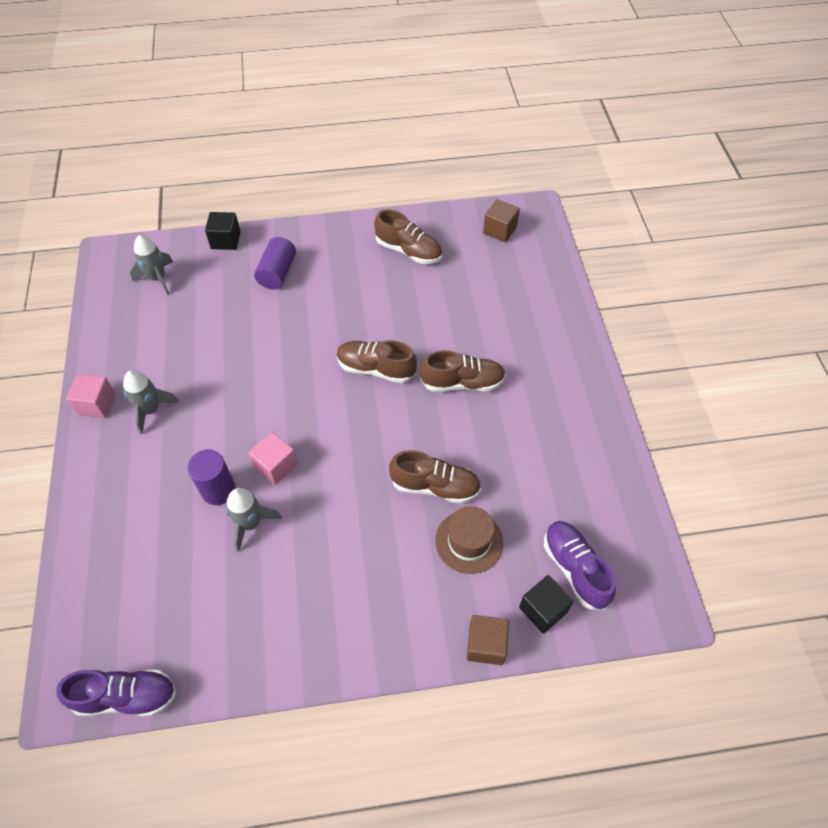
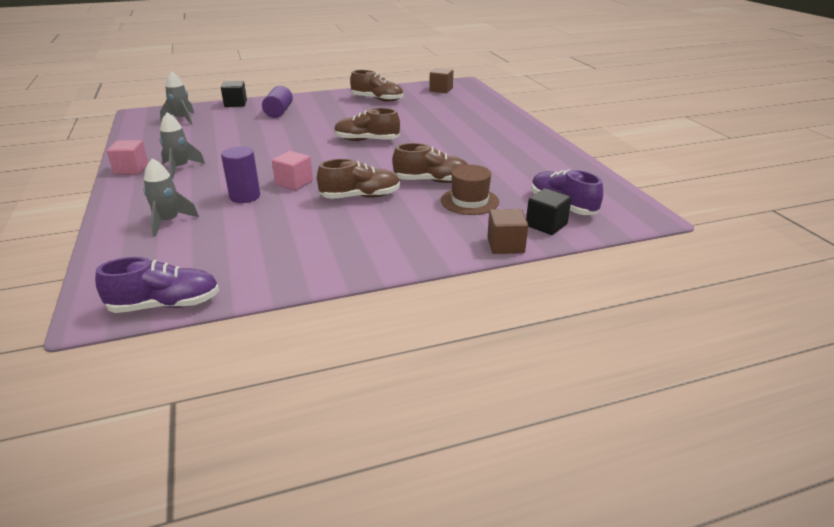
camera: 10 degrees left, 25 degrees down
(250, 523) = (277, 209): grey rocket -> grey rocket (169, 222)
(462, 382) = (437, 141): brown shoe -> brown shoe (360, 197)

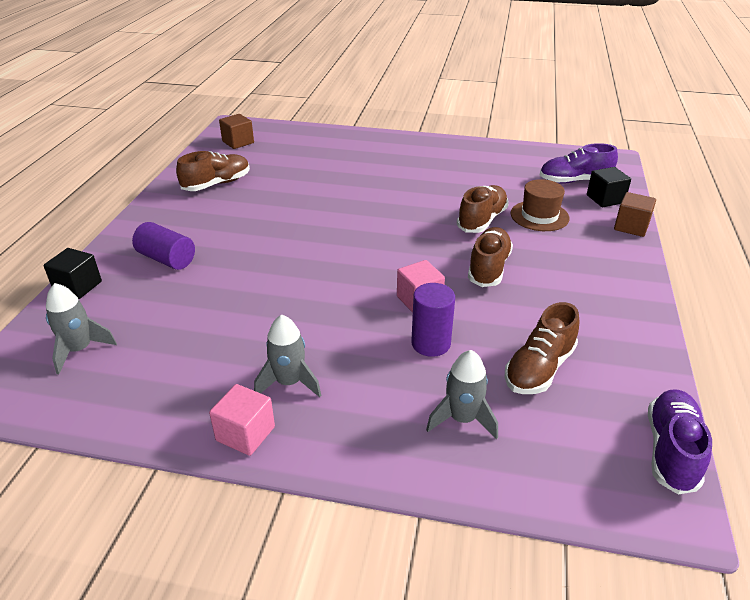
camera: 60 degrees left, 5 degrees up
(366, 140) = (340, 225): brown shoe -> brown shoe (539, 369)

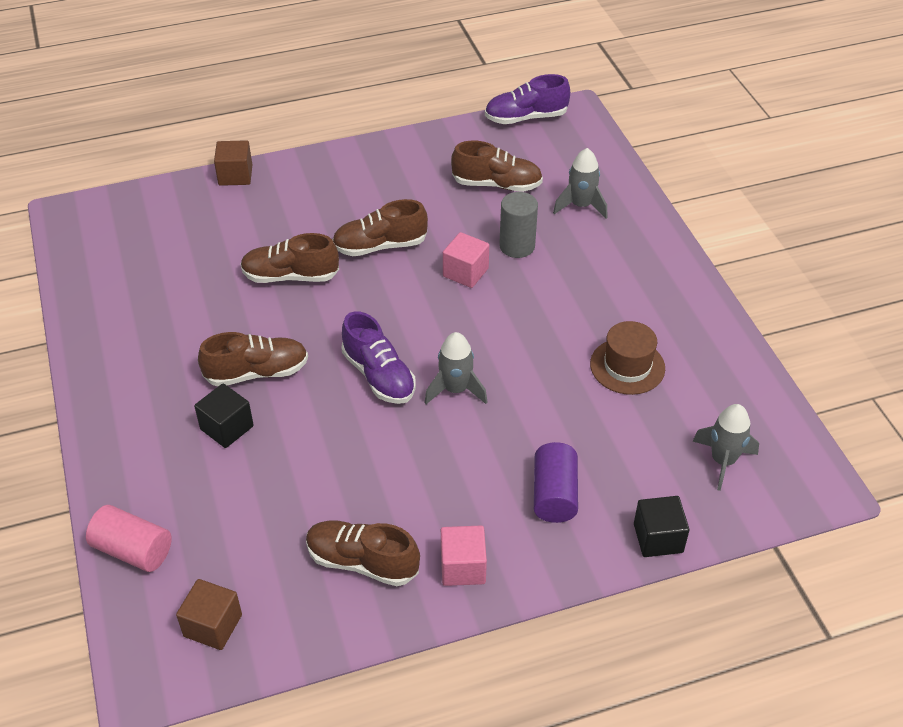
camera: 120 degrees left, 10 degrees up
(245, 434) = (694, 302): pink cube -> pink cube (463, 567)
(289, 383) = (629, 304): grey rocket -> grey rocket (455, 390)
(306, 133) = (133, 550): none -> pink cylinder
(395, 187) = (257, 372): none -> brown shoe
(431, 343) = (517, 246): purple cylinder -> grey cylinder
(539, 216) = (253, 238): brown hat -> brown hat (627, 366)
(574, 181) = (149, 231): purple shoe -> purple shoe (379, 376)
(605, 199) = (183, 201): black cube -> black cube (227, 428)

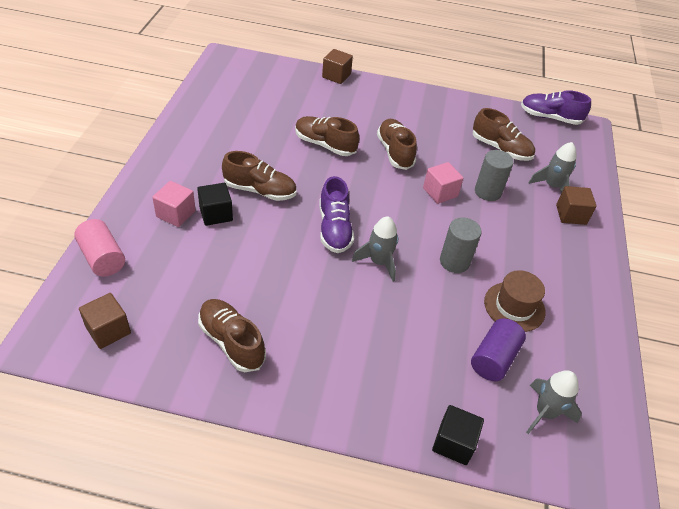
camera: 25 degrees right, 0 degrees up
(380, 246) = (395, 152): brown shoe -> brown shoe turned 60 degrees clockwise
(463, 567) = (295, 383): pink cube -> pink cube (176, 214)
(535, 347) = (454, 262): none -> grey cylinder
(554, 495) = (397, 368): purple cylinder -> purple cylinder (494, 358)
(620, 231) = (571, 215): none -> brown cube

